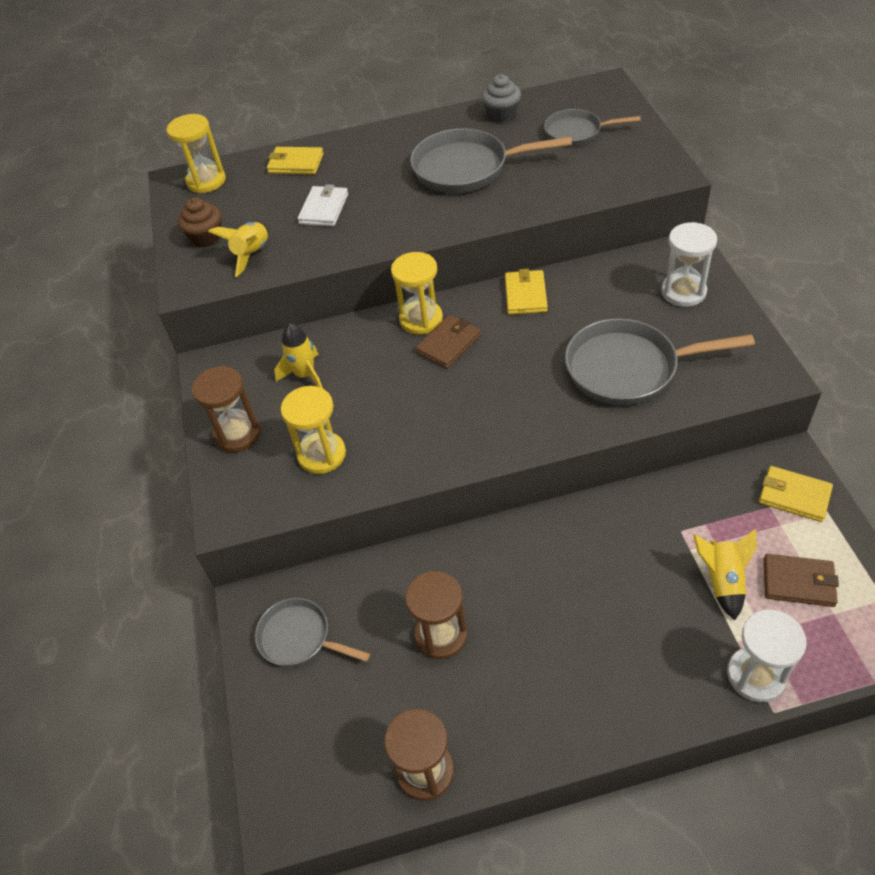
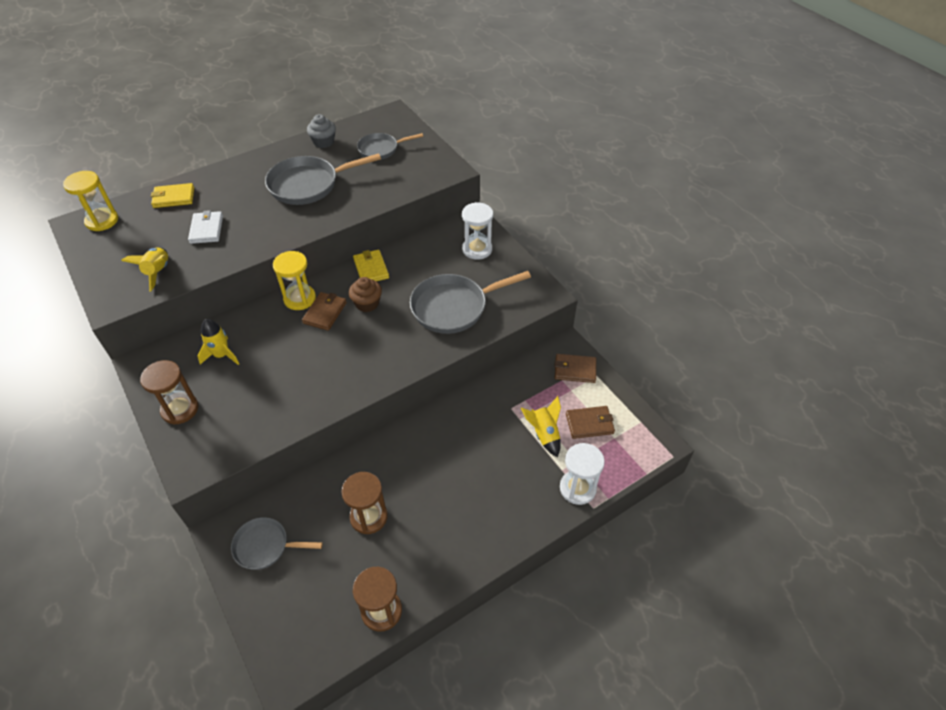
camera: 25 degrees left, 0 degrees up
(206, 237) = (115, 265): brown cupcake -> brown cupcake (367, 303)
(322, 454) = (251, 410): yellow hourglass -> none
(794, 496) = (575, 370): yellow wallet -> brown wallet

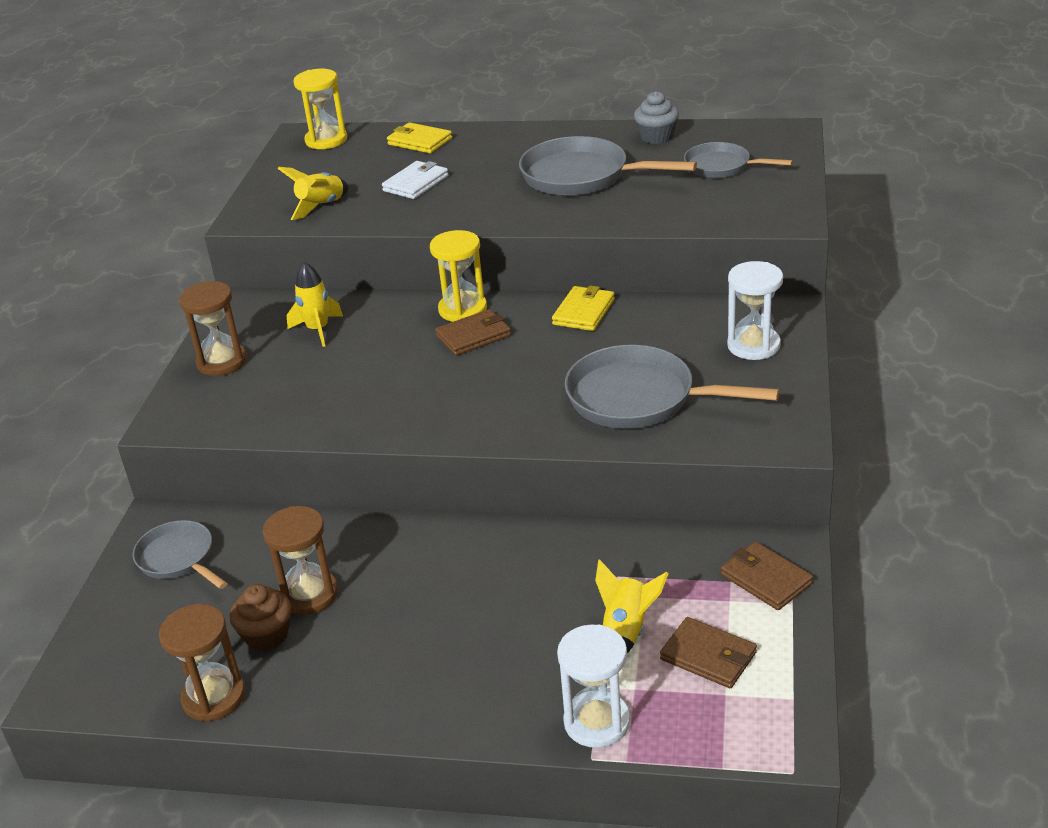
camera: 45 degrees right, 15 degrees down
(367, 303) = (534, 347): brown cupcake -> brown cupcake (266, 635)

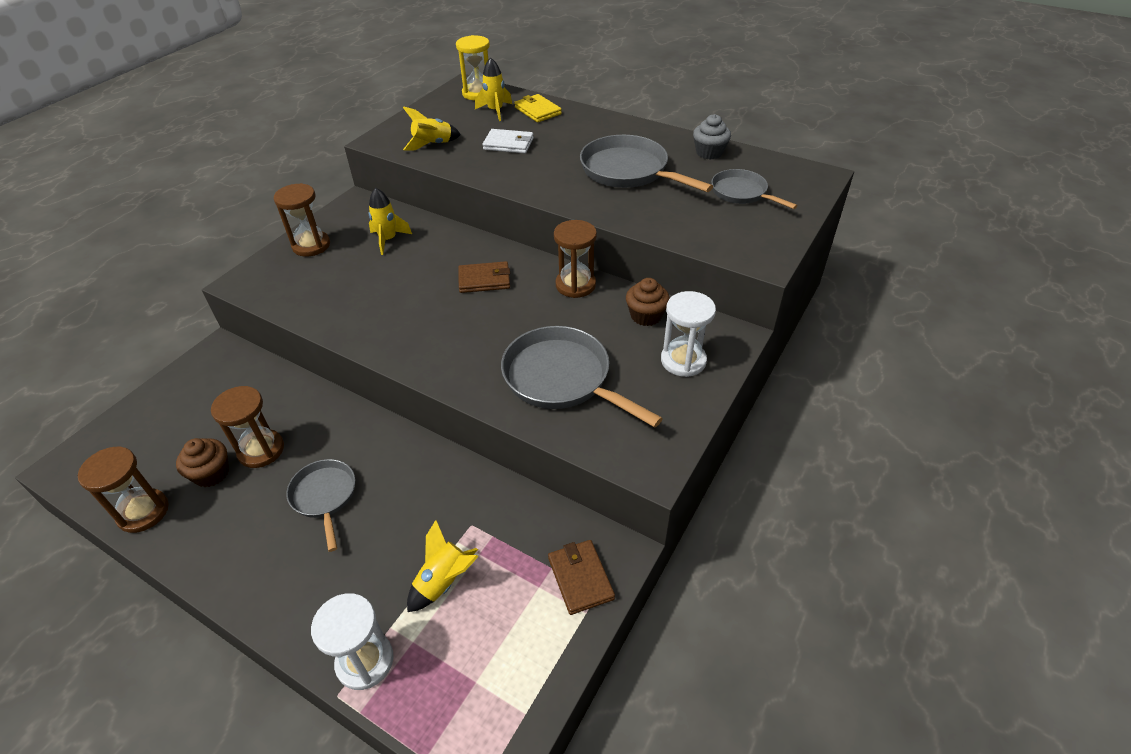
camera: 20 degrees right, 10 degrees up
(178, 558) = (208, 386): grey pan -> grey pan (324, 496)
(366, 154) = (495, 111): none -> yellow rocket
(416, 183) = (508, 144): white wallet -> white wallet turned 45 degrees clockwise
(462, 309) = (493, 255): yellow hourglass -> none
(583, 312) = (575, 285): yellow wallet -> brown hourglass
(684, 318) = (646, 316): none -> brown cupcake
(708, 656) = (488, 636): brown wallet -> none

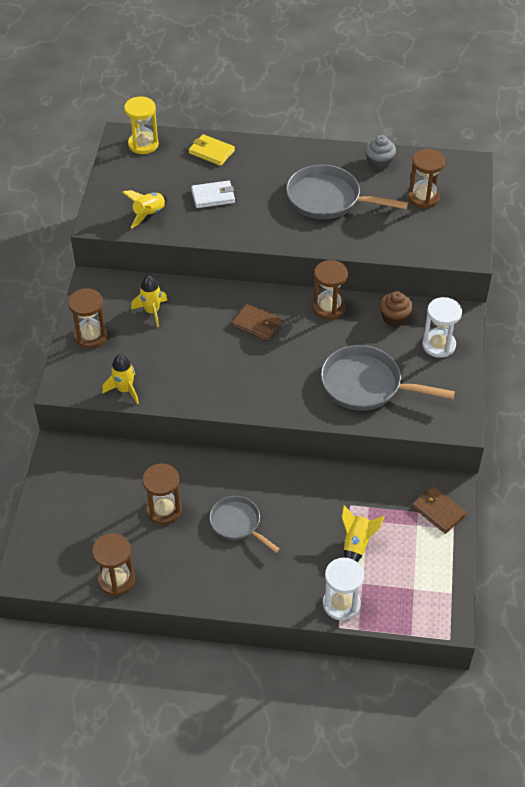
camera: 25 degrees left, 5 degrees up
(211, 473) = (142, 538): brown cupcake -> none
(484, 280) = (257, 324): brown wallet -> brown wallet turned 60 degrees clockwise
(495, 111) = (174, 162): yellow rocket -> yellow rocket (124, 390)
(741, 193) = (423, 197): grey pan -> brown hourglass

